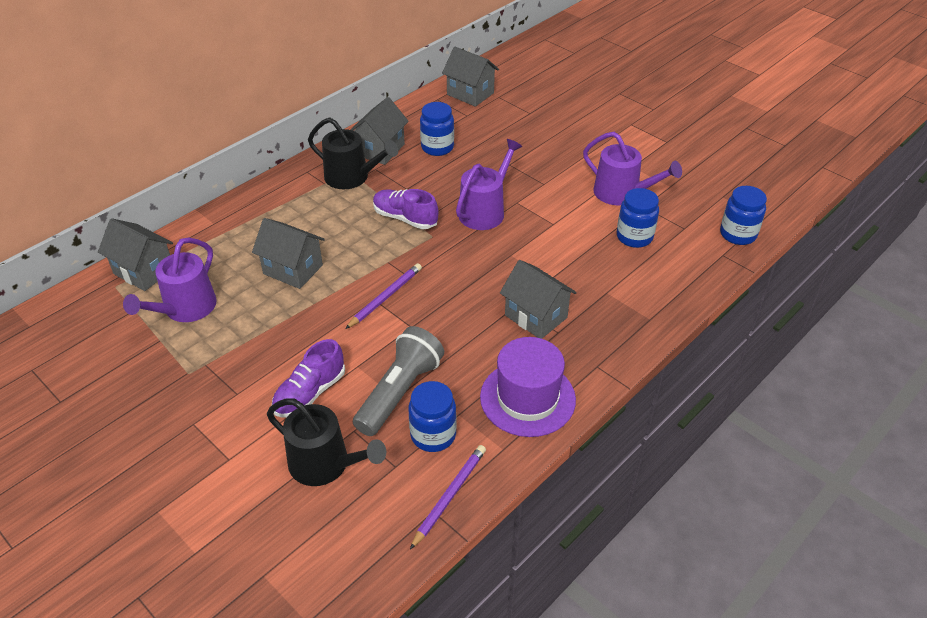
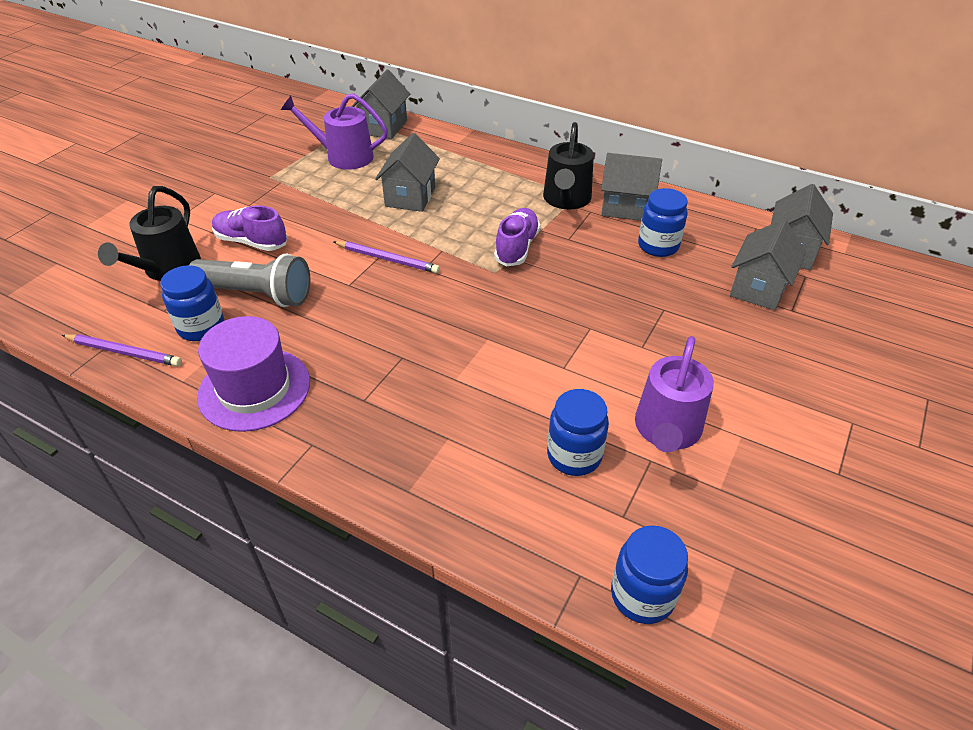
camera: 75 degrees right, 0 degrees up
(485, 211) = (558, 304): purple watering can -> none
(536, 316) = (386, 376): grey house -> grey house (758, 288)

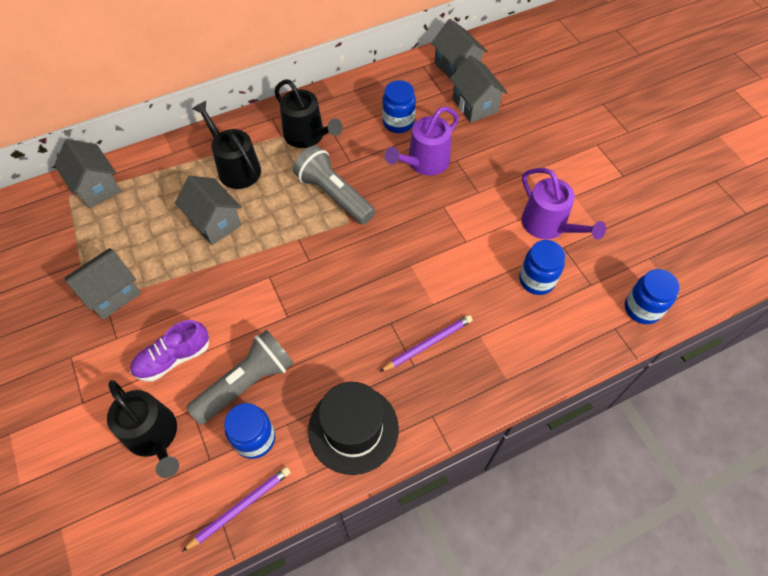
camera: 55 degrees left, 15 degrees up
(254, 389) = (353, 429): purple hat -> black hat
(344, 156) = (113, 237): purple watering can -> purple watering can (424, 162)
(387, 259) = (279, 277): purple pencil -> purple pencil (428, 344)
(481, 179) = (236, 168): none -> black watering can
(516, 247) = (334, 195): purple shoe -> grey flashlight
(626, 207) = (346, 111): grey house -> grey house (112, 294)

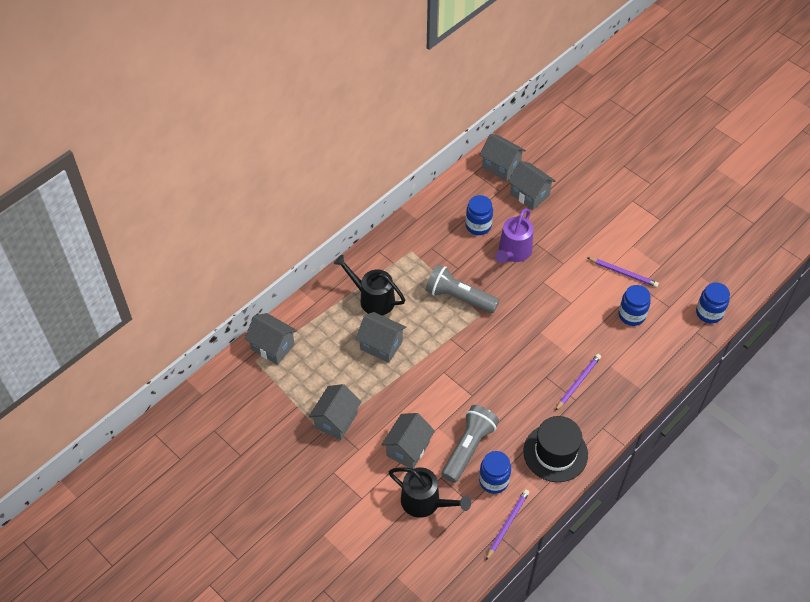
camera: 20 degrees left, 5 degrees down
(173, 358) = (408, 449): purple shoe -> grey house
(307, 135) = (414, 257): black watering can -> none
(548, 225) = (623, 273): purple watering can -> purple pencil

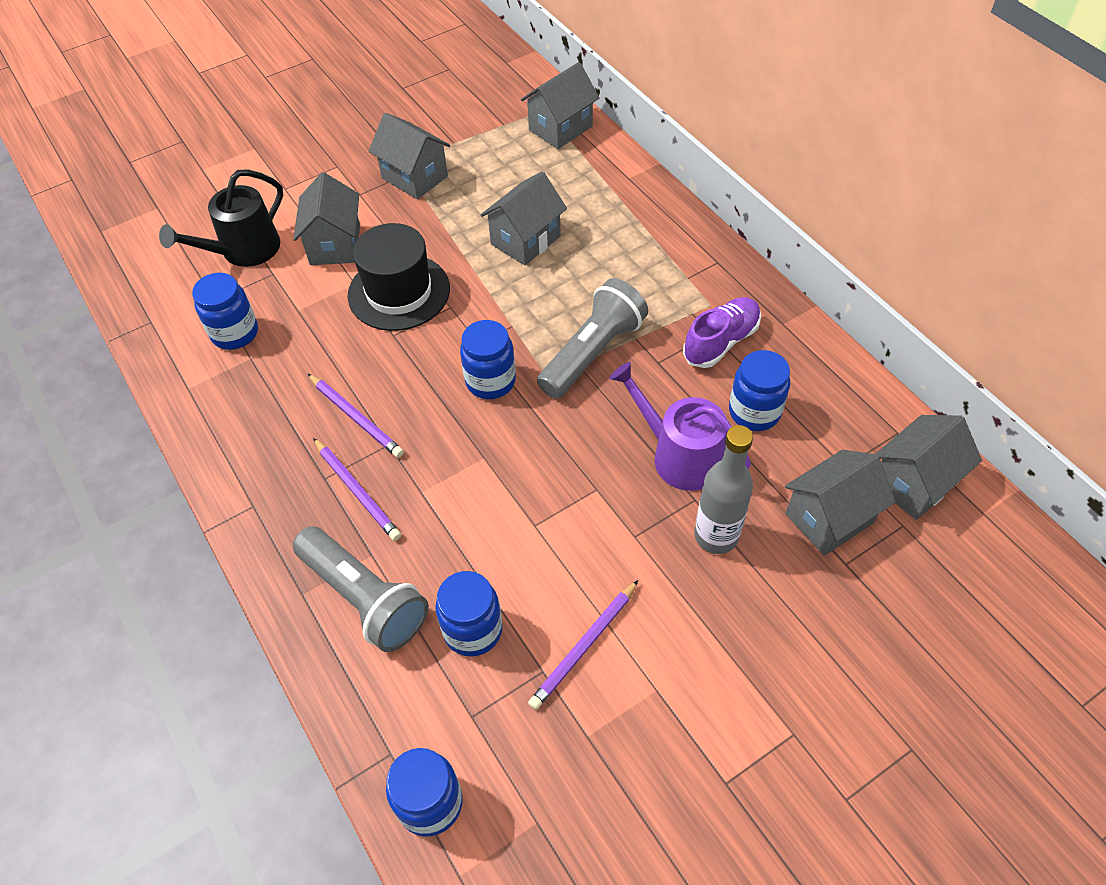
camera: 105 degrees right, 0 degrees up
(373, 299) = (618, 242): black watering can -> none
(408, 449) = (335, 245): grey house -> grey house turned 45 degrees clockwise
(436, 243) = (721, 342): none -> purple shoe
(468, 448) = (303, 313): grey flashlight -> grey flashlight (364, 598)
(491, 340) = (490, 381): none -> blue jar
(507, 524) = (158, 335): purple pencil -> purple pencil (355, 417)
(552, 233) = (716, 536): none -> grey bottle
(555, 453) = (240, 423): black hat -> black hat (399, 292)

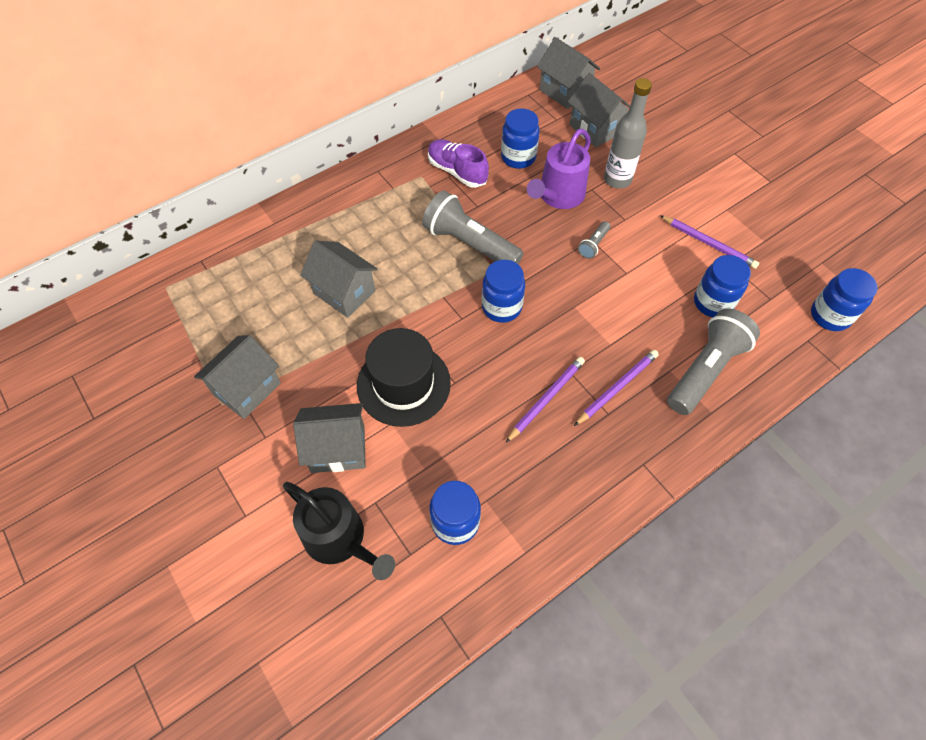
camera: 95 degrees left, 5 degrees up
(560, 128) = (196, 273): grey house -> none
(586, 490) = (593, 245): none -> grey flashlight

